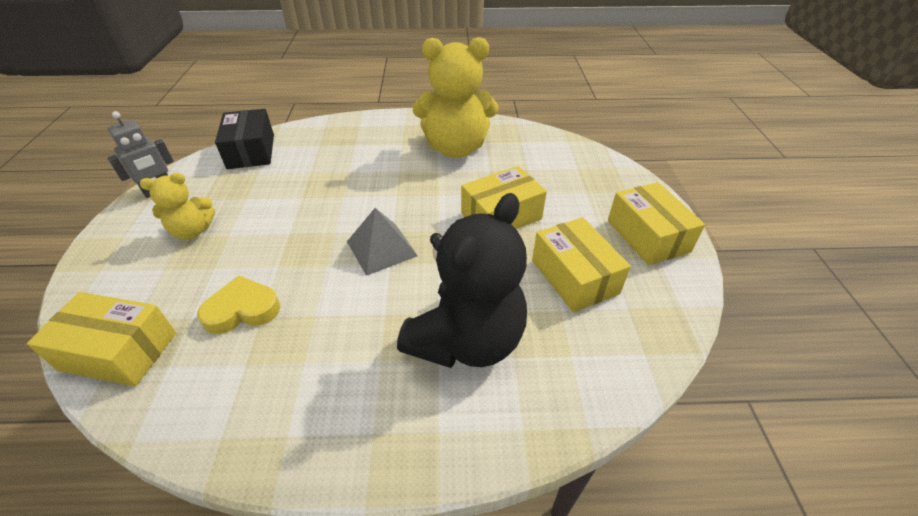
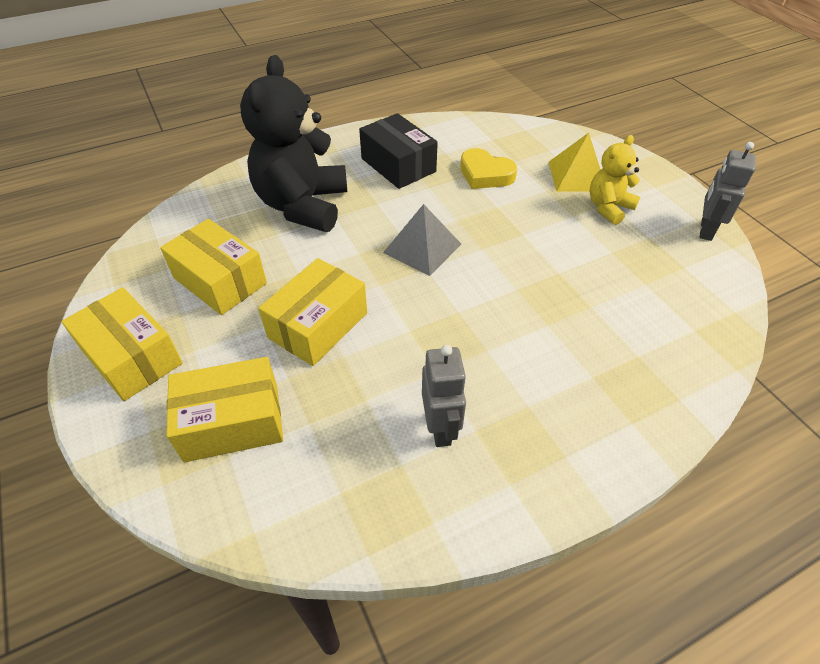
camera: 155 degrees right, 5 degrees up
(119, 351) = (531, 136): yellow box -> yellow box (232, 422)
(164, 273) = (577, 176): none -> yellow pyramid
(242, 310) = (485, 174): yellow heart -> yellow heart turned 75 degrees clockwise
(251, 151) = (703, 311): black box -> black box (398, 165)
(455, 148) = (441, 428): yellow teddy bear -> grey robot

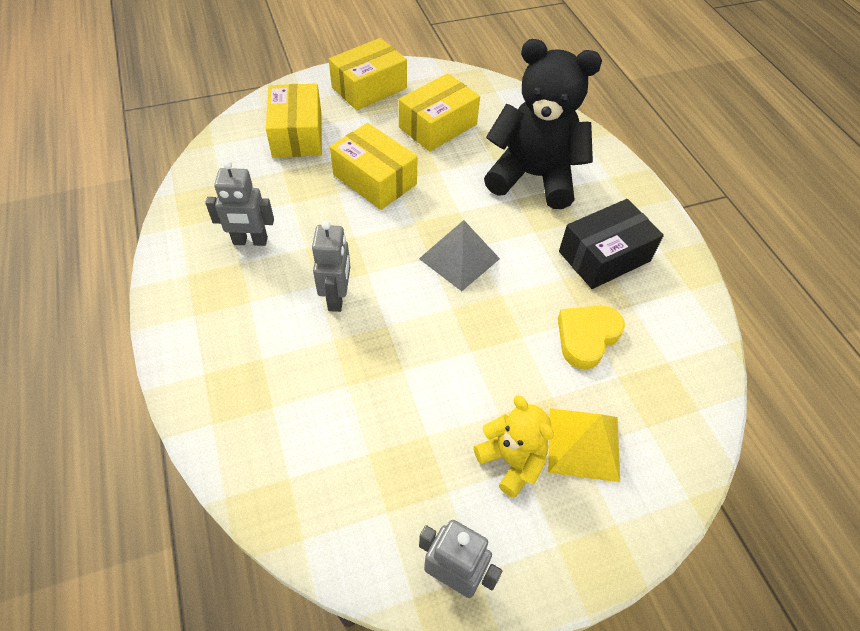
camera: 95 degrees right, 5 degrees up
(497, 330) = (337, 297): none -> grey robot

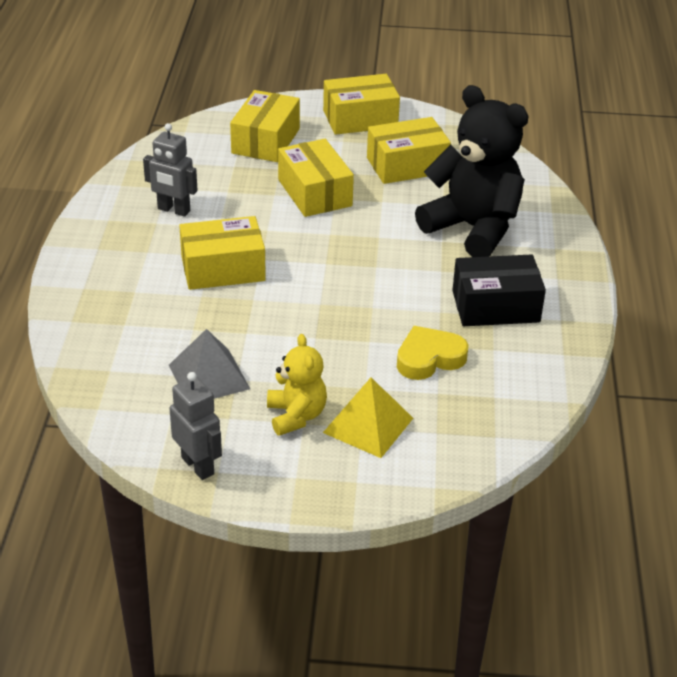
camera: 25 degrees right, 15 degrees down
(337, 297) = (223, 268): grey robot -> yellow box
(459, 258) = (352, 271): grey pyramid -> grey pyramid (209, 377)

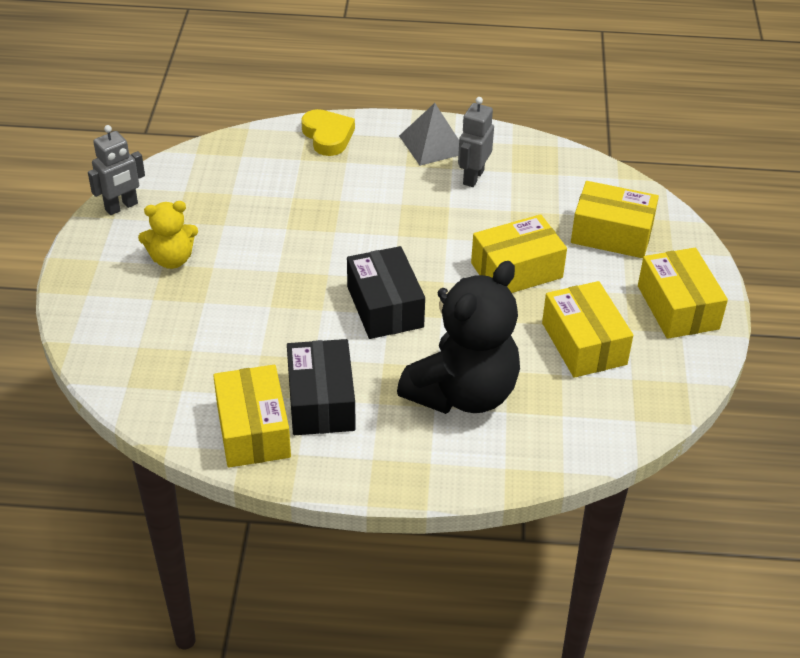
camera: 90 degrees right, 5 degrees up
(209, 377) = (228, 208): grey pyramid -> grey pyramid (432, 144)
(223, 268) = (380, 211): yellow box -> yellow box (253, 430)
(367, 268) = (385, 307): none -> black box
(368, 425) = (154, 303): yellow pyramid -> none
(429, 358) = (241, 346): yellow heart -> yellow heart (328, 136)

